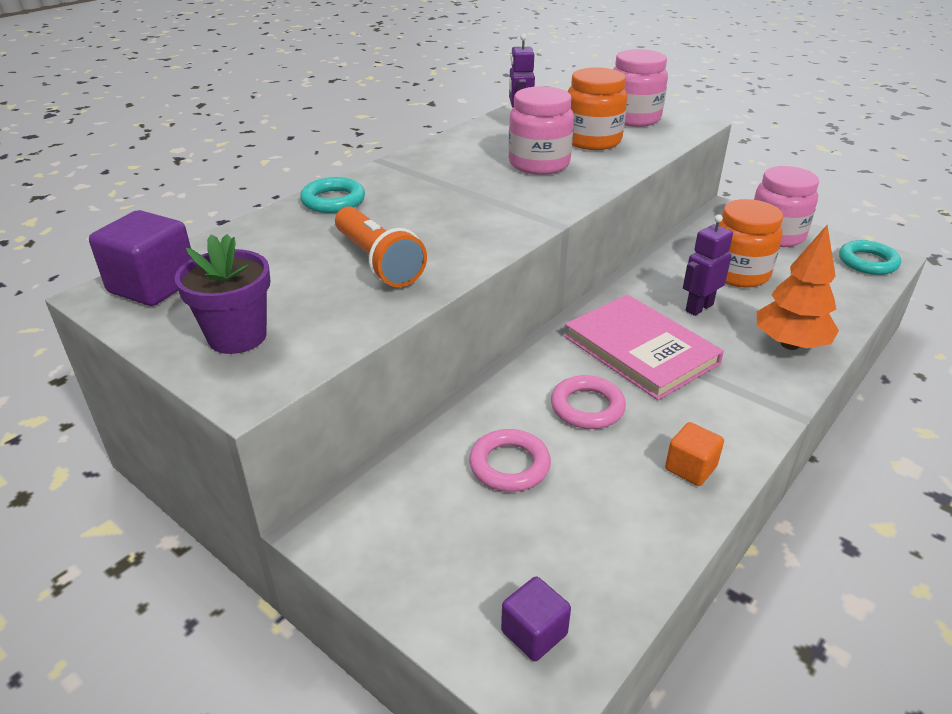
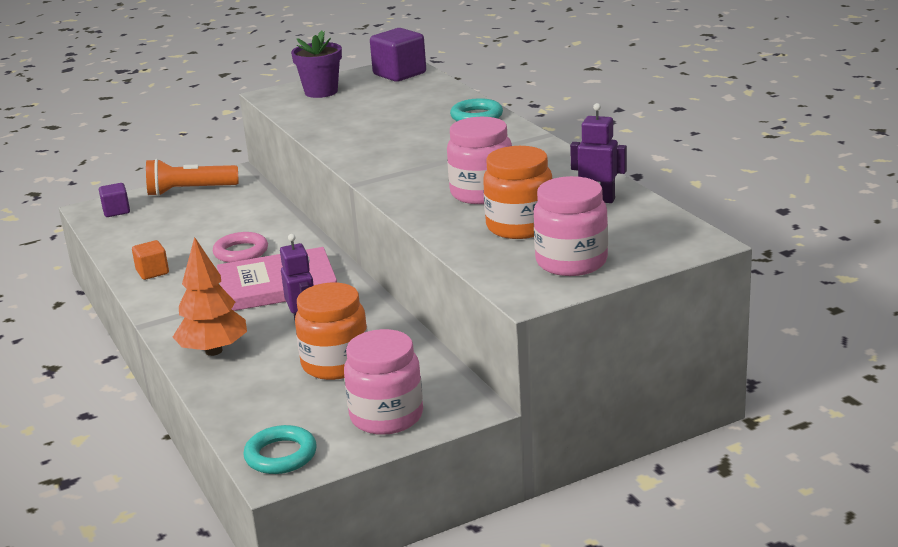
camera: 115 degrees right, 10 degrees down
(378, 262) = (366, 124): orange flashlight -> orange flashlight (190, 191)
(509, 465) = (221, 221): pink ring -> none

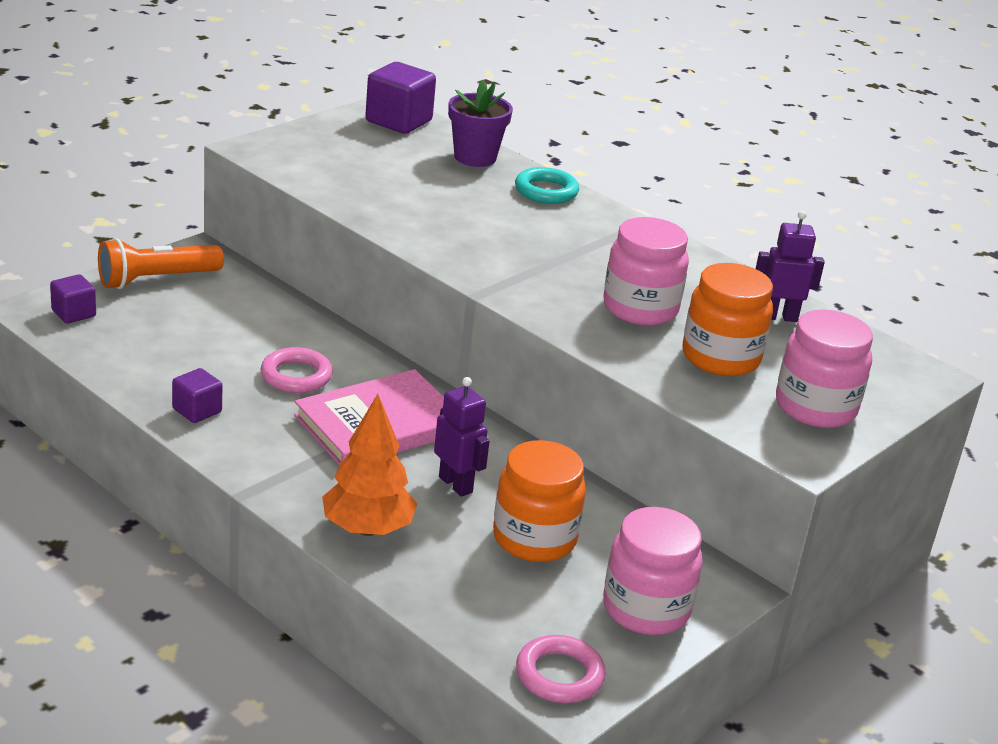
camera: 25 degrees left, 5 degrees up
(152, 272) = (197, 411): orange cube -> purple cube
(281, 455) = (559, 675): turquoise ring -> pink ring
(321, 92) = (317, 147): purple flower pot -> purple flower pot (475, 157)

